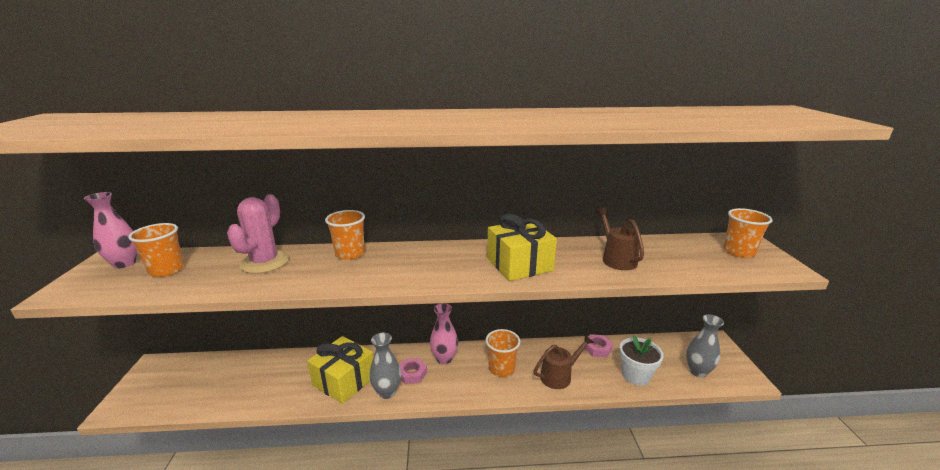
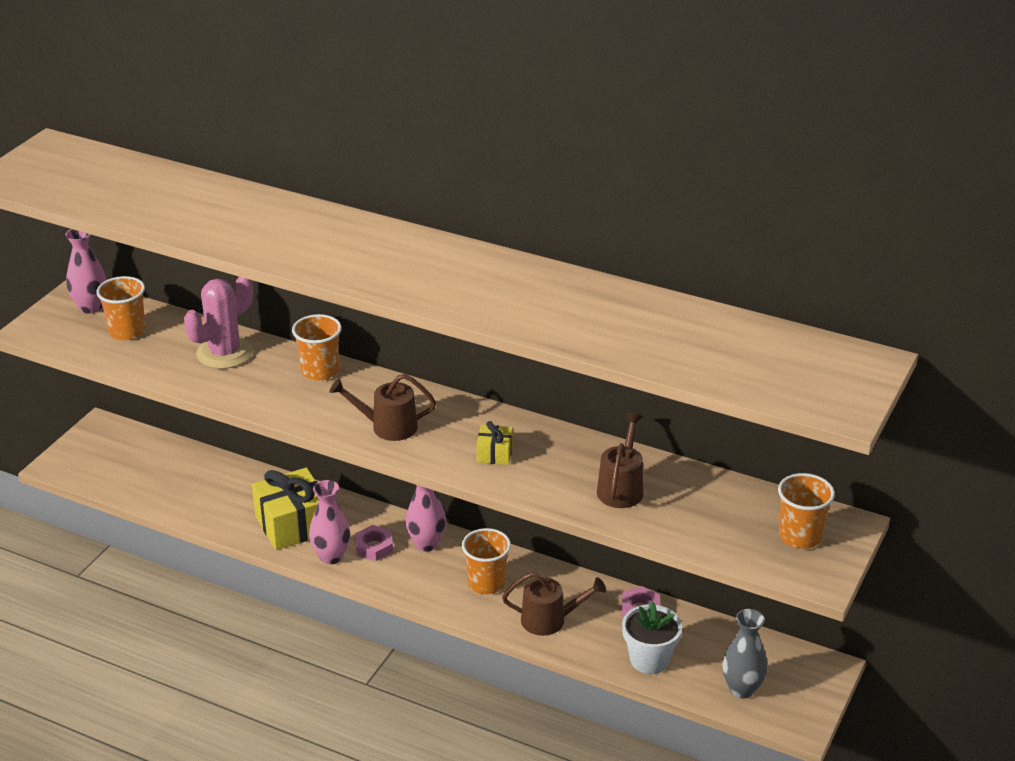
camera: 30 degrees right, 10 degrees up
(387, 392) = (331, 556): grey vase -> pink vase
(430, 271) = (387, 427): none -> brown watering can
(519, 264) = (494, 454): yellow gift -> yellow gift, size x0.49

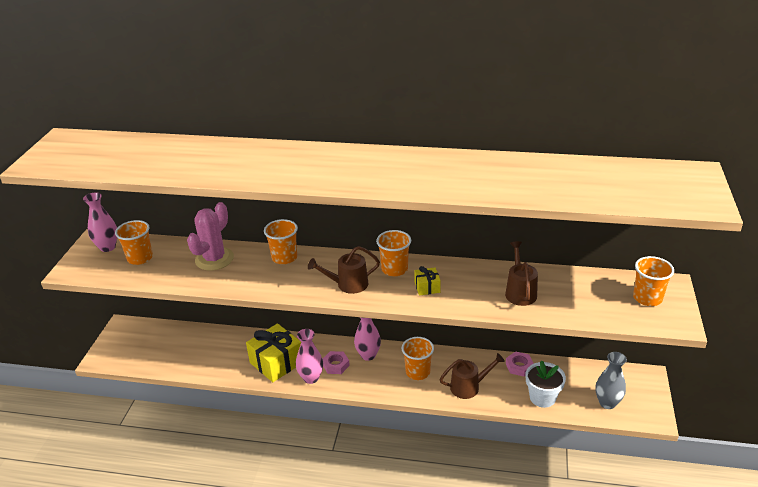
camera: 15 degrees left, 0 degrees up
(463, 419) = (394, 269): none -> orange cup

